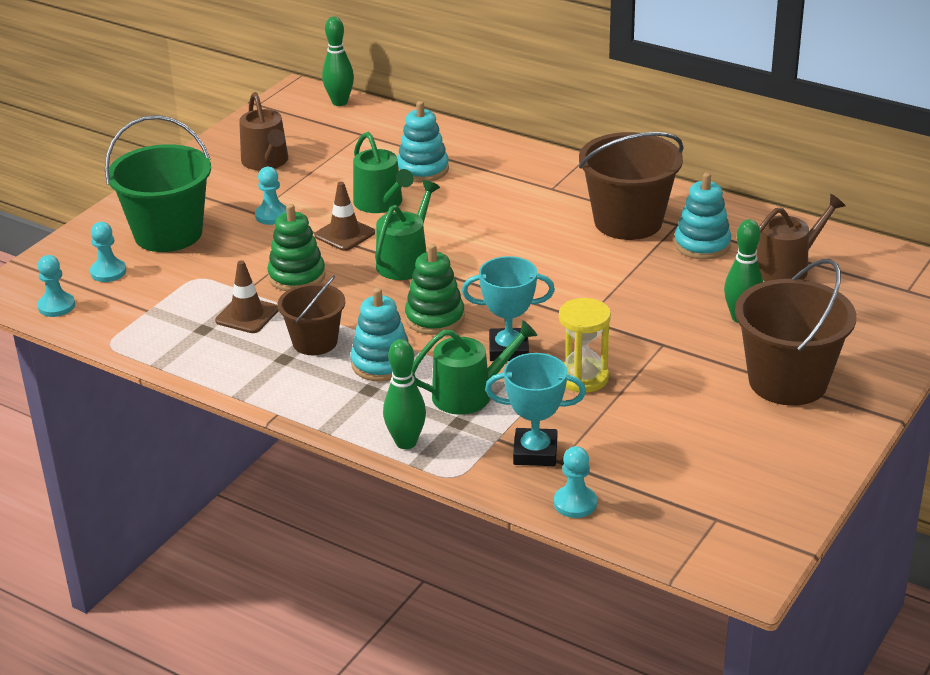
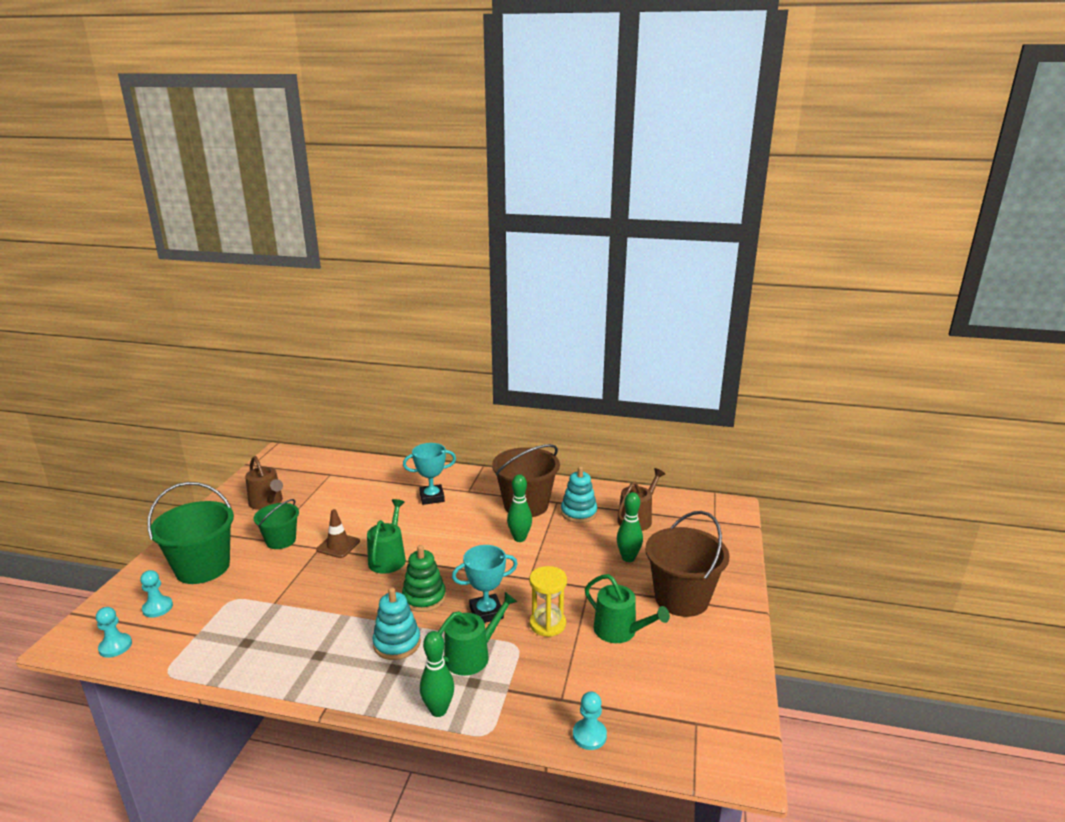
camera: 20 degrees left, 10 degrees down
(247, 315) = (280, 623): brown traffic cone -> none
(272, 215) = (281, 540): turquoise pawn -> green bucket
(297, 276) = (311, 584): green stacking toy -> none
(315, 342) = (339, 635): brown bucket -> none
(339, 102) = (309, 456): green bowling pin -> green bowling pin (519, 538)
(381, 203) = (358, 519): green watering can -> green watering can (619, 631)
(423, 169) = (379, 491): turquoise stacking toy -> none
(535, 452) = (540, 695): turquoise trophy -> turquoise trophy (432, 497)

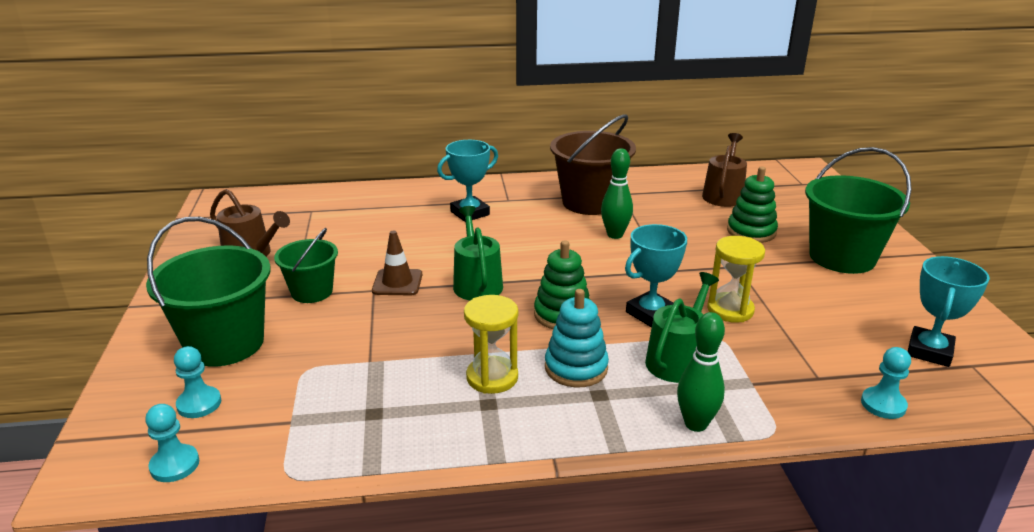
camera: 20 degrees left, 5 degrees up
(337, 636) = (492, 377): none -> yellow hourglass
(578, 513) = (656, 199): turquoise stacking toy -> none
(619, 631) = (812, 300): green watering can -> none
(628, 558) = (751, 232): green bowling pin -> green stacking toy
(672, 701) = (929, 351): none -> turquoise trophy
(681, 598) = (842, 257): brown bucket -> green bucket

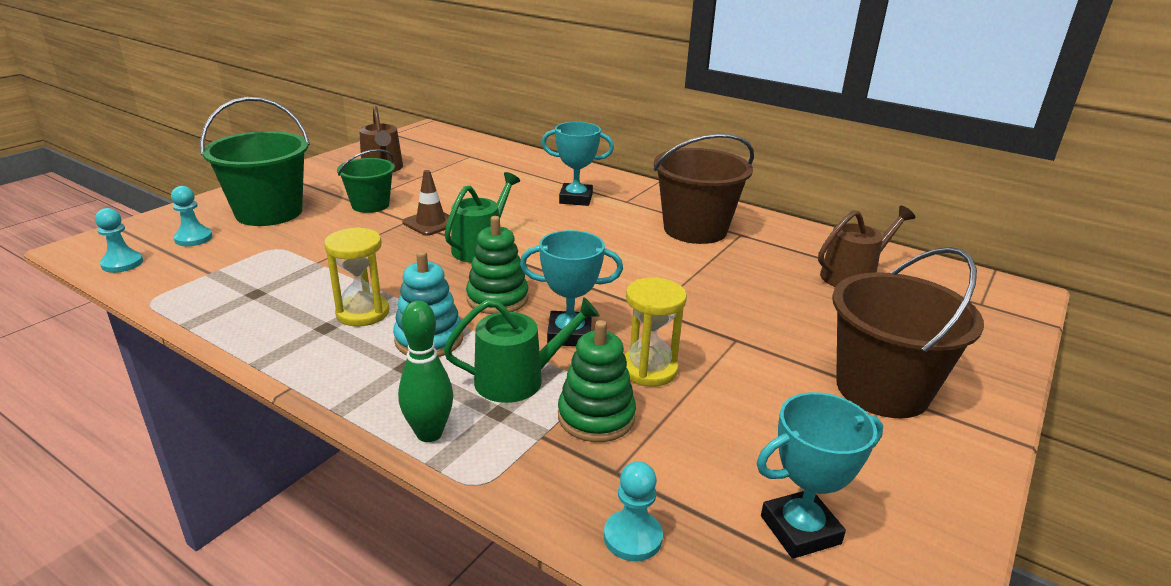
camera: 40 degrees right, 0 degrees up
(615, 235) = (665, 262): green bowling pin -> none
(751, 232) = (816, 319): green stacking toy -> green stacking toy (596, 417)
(842, 257) = (882, 389): green bucket -> brown bucket

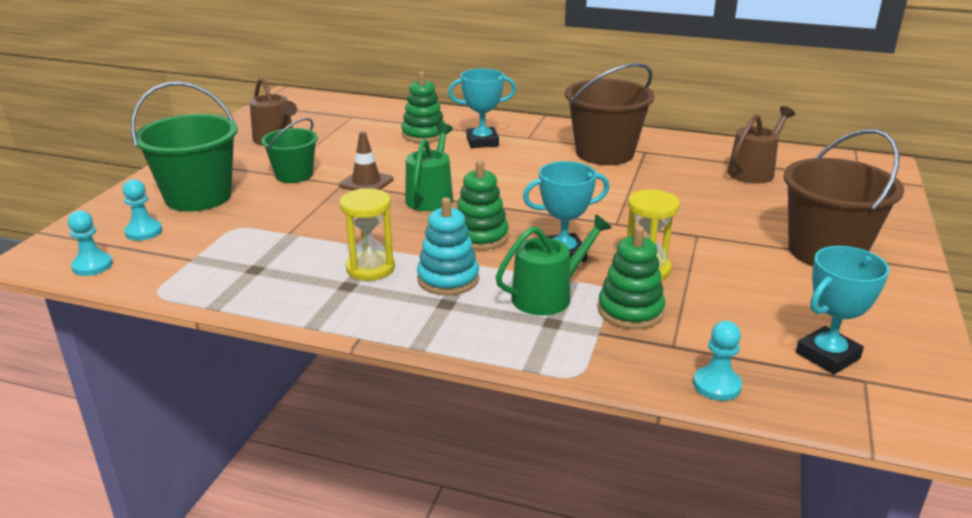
camera: 15 degrees left, 0 degrees up
(429, 433) = (508, 348): green bowling pin -> none
(523, 183) = (423, 134): none -> green stacking toy

